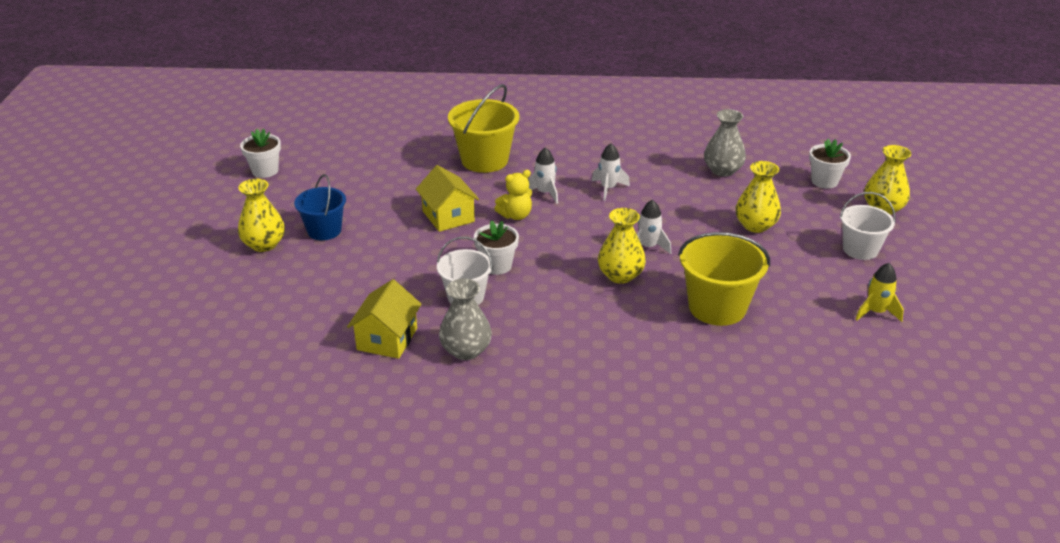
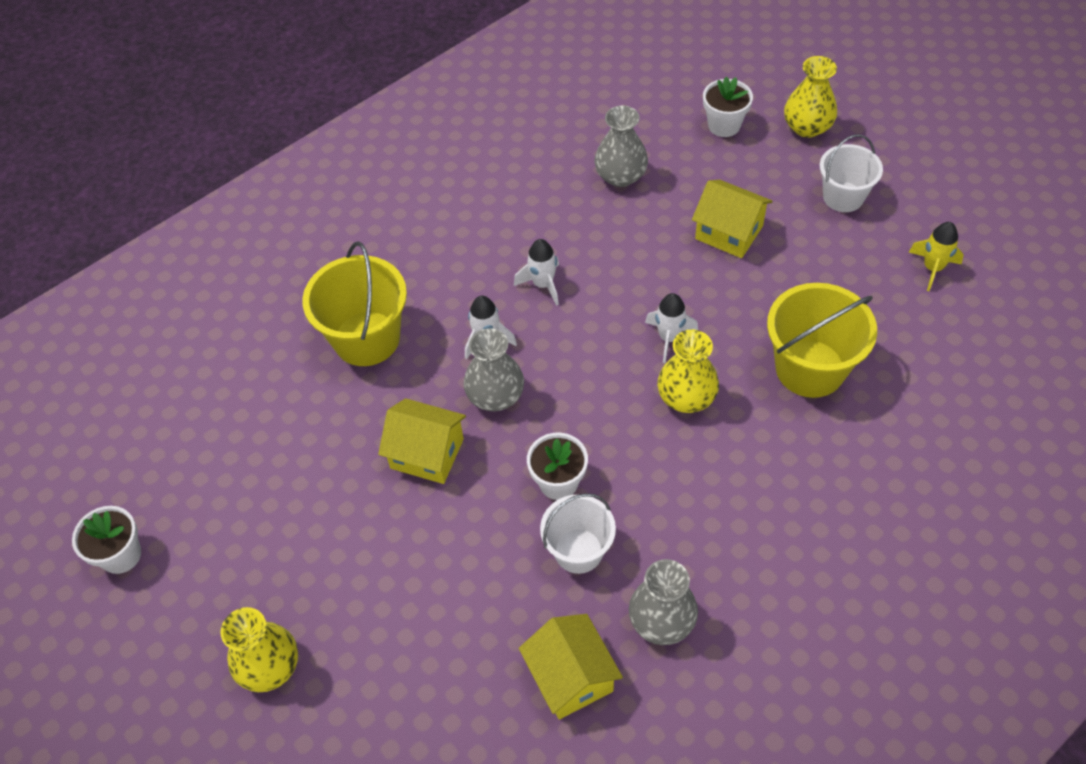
camera: 40 degrees left, 20 degrees up
(324, 230) = (314, 587): blue bucket -> none
(516, 215) = (495, 396): yellow teddy bear -> grey vase
(755, 225) = (729, 232): yellow vase -> yellow house

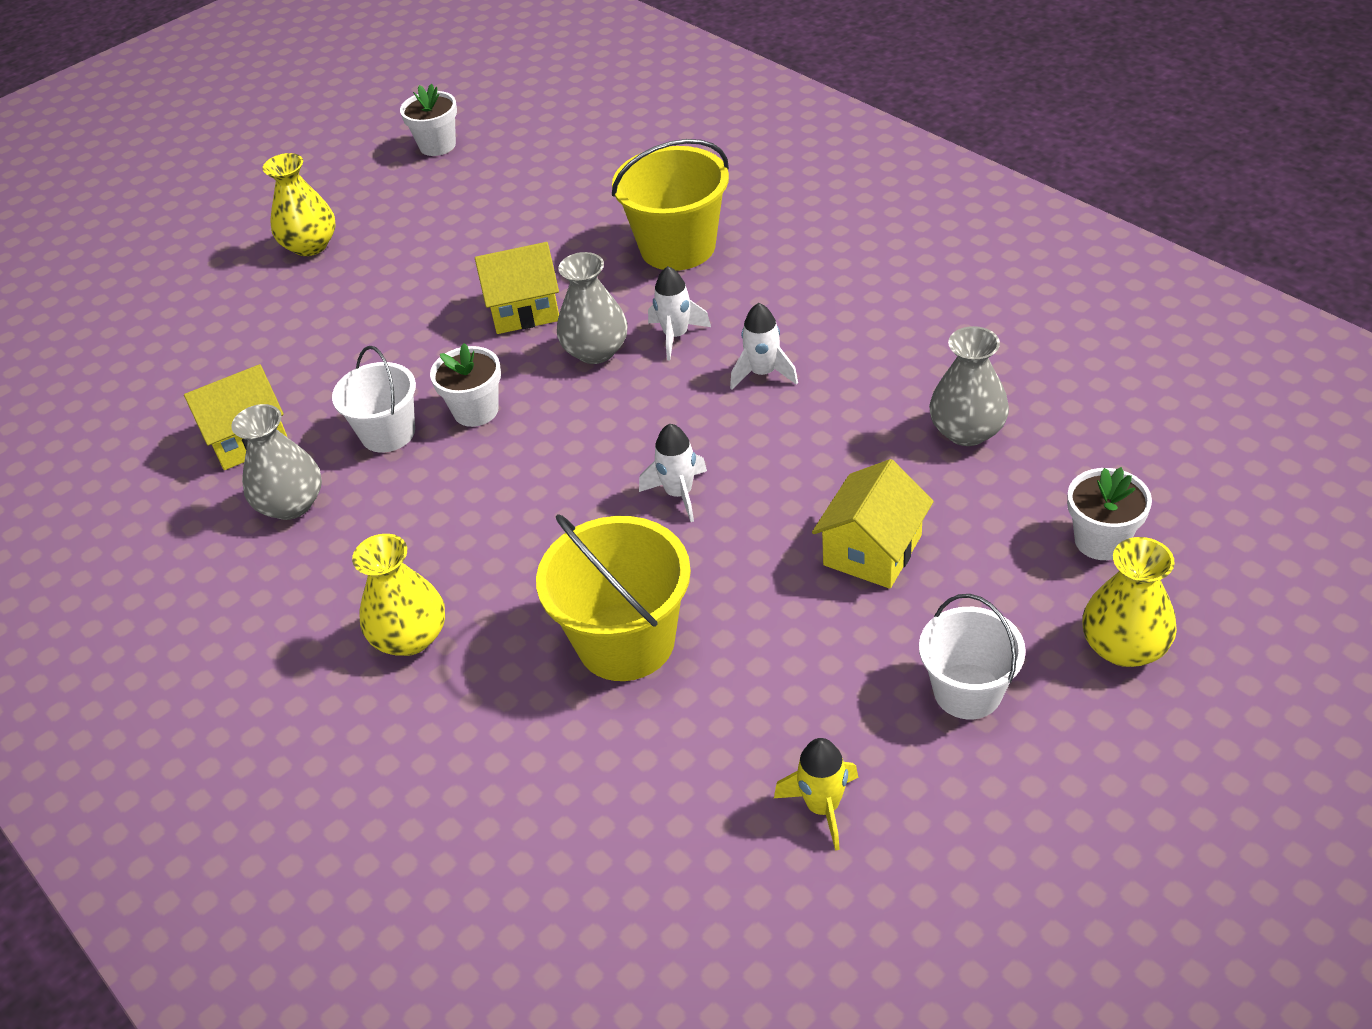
camera: 90 degrees right, 10 degrees down
(427, 453) = (524, 309): yellow house -> yellow house turned 60 degrees clockwise
(686, 397) = (584, 514): yellow vase -> yellow vase (410, 637)

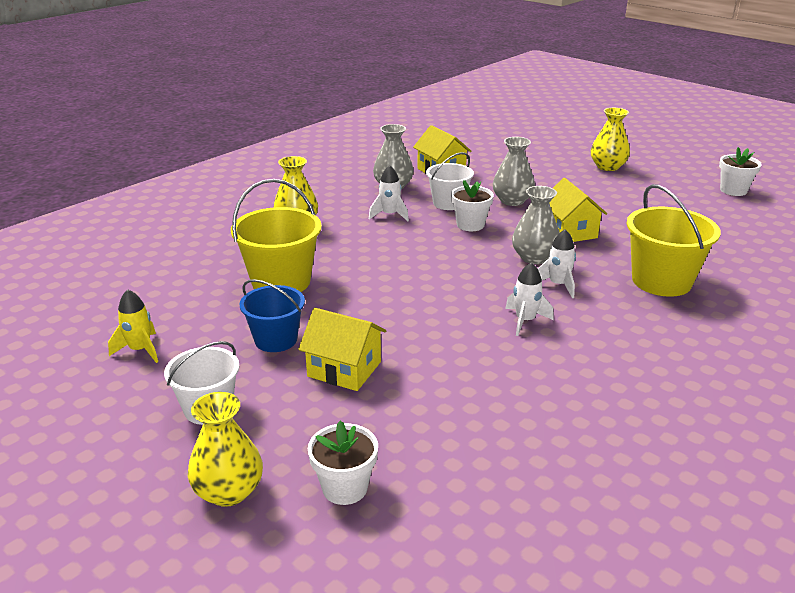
camera: 80 degrees right, 15 degrees down
(679, 494) = (400, 293): white rocket -> white rocket (390, 215)
(798, 632) = (276, 340): none -> blue bucket
(967, 431) = (473, 417): grey vase -> grey vase (512, 201)

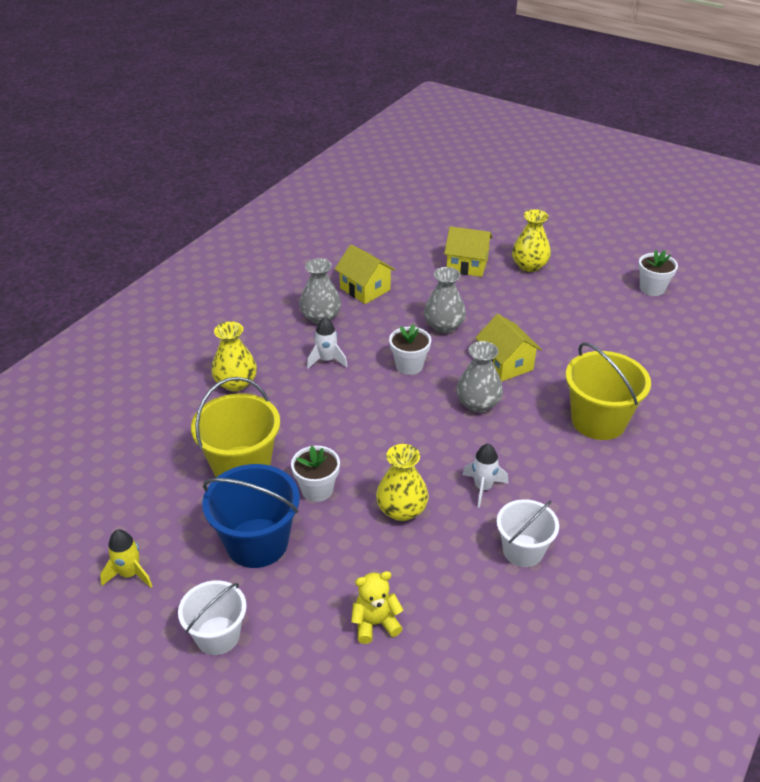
camera: 10 degrees left, 10 degrees up
(229, 491) = (263, 725): yellow vase -> yellow vase (401, 510)
(276, 340) = (257, 543): blue bucket -> blue bucket, size x1.54
(344, 369) = (330, 570): yellow house -> yellow house (467, 265)
(345, 488) = (363, 705): white flower pot -> white flower pot (317, 489)
(379, 418) = (375, 623): none -> yellow teddy bear
(448, 203) = (382, 336): white bucket -> white bucket (523, 550)
(558, 285) = (505, 437): white rocket -> none

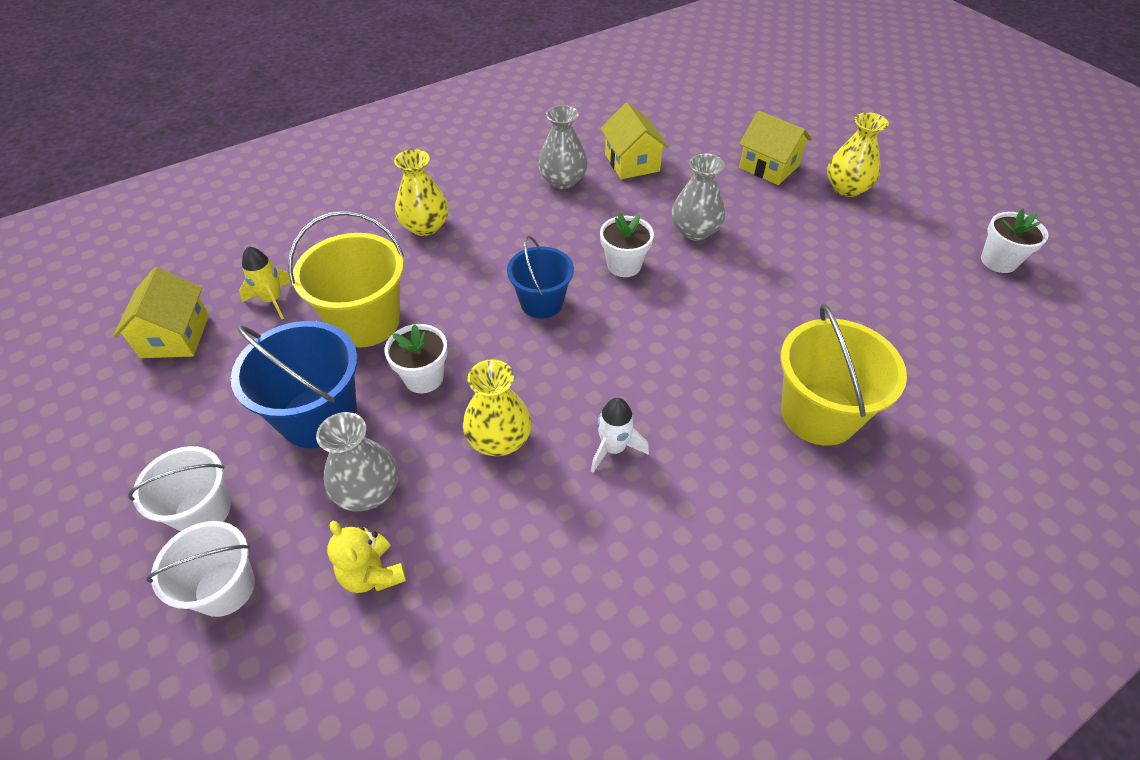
camera: 25 degrees right, 10 degrees up
(130, 574) = (174, 401): yellow rocket -> yellow rocket (272, 300)
(327, 360) = (536, 230): white rocket -> none
(367, 410) = (541, 302): none -> blue bucket
(375, 623) = (372, 573): yellow teddy bear -> yellow teddy bear turned 135 degrees counterclockwise
(478, 404) = (676, 338): grey vase -> grey vase (368, 491)
(505, 364) = (741, 299): yellow house -> yellow house (175, 336)
(523, 550) = (610, 554): white bucket -> white bucket (225, 588)

